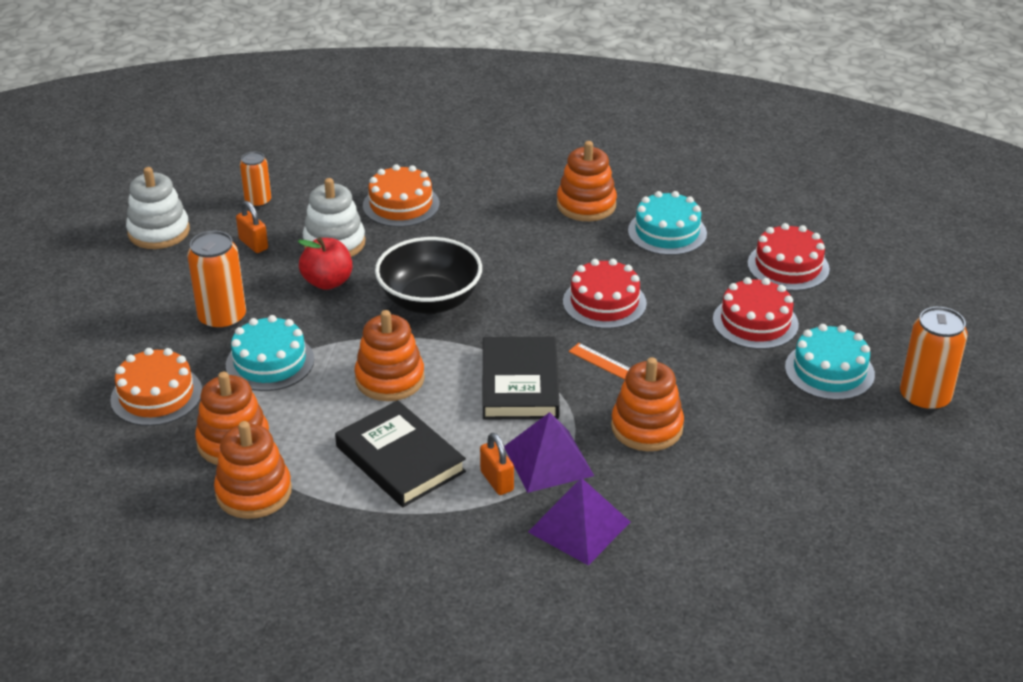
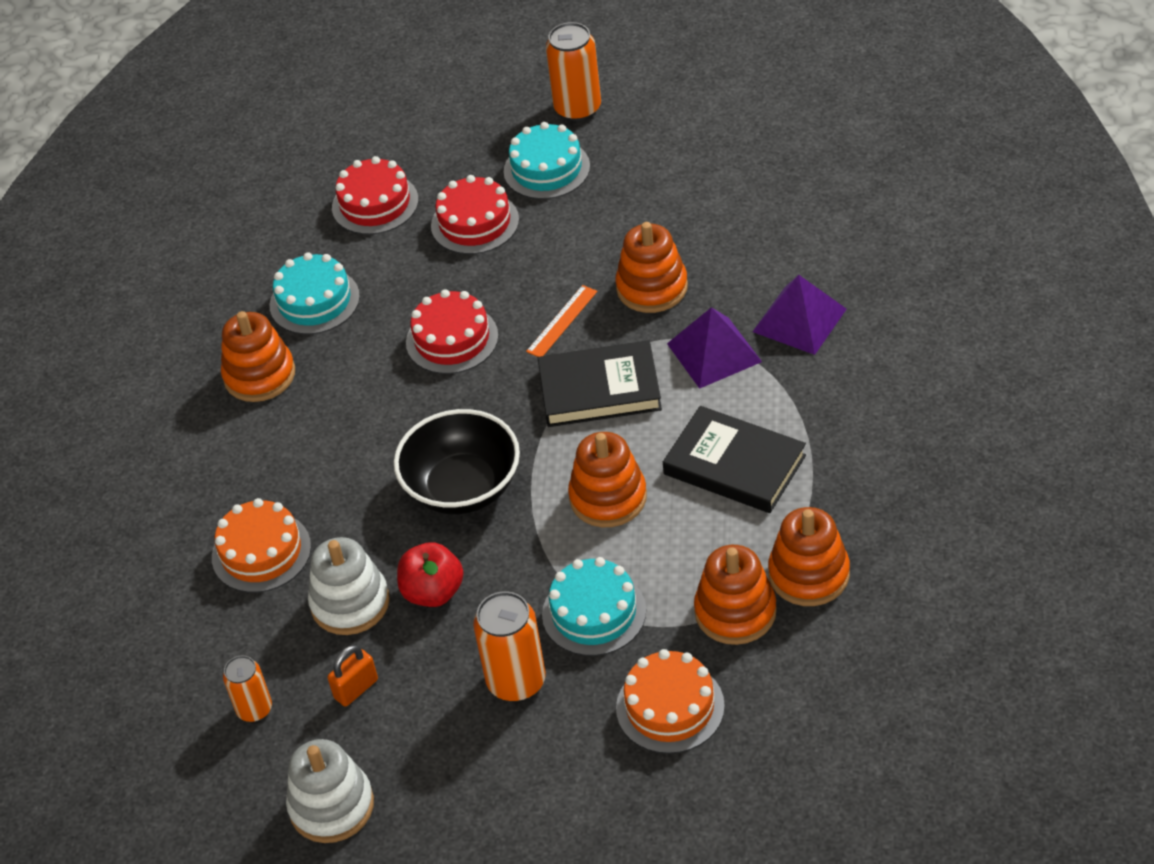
camera: 90 degrees left, 10 degrees up
(400, 459) = (734, 465): black book -> black book turned 75 degrees clockwise
(497, 481) = (751, 386): orange padlock -> none

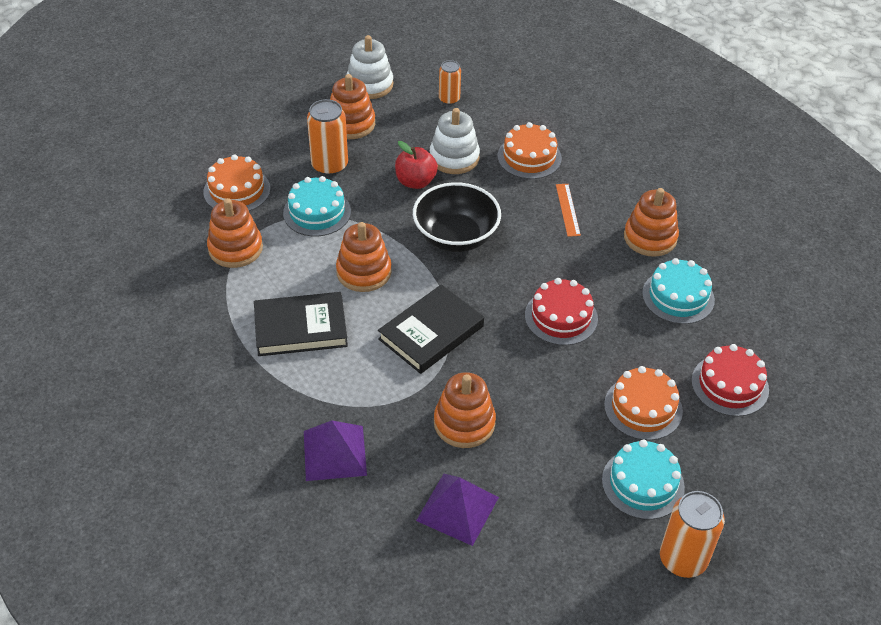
camera: 135 degrees right, 0 degrees up
(356, 689) = (409, 127): orange padlock -> none
(475, 223) = (643, 408): red cake -> orange cake
(562, 321) = (502, 365): orange ruler -> orange ruler (568, 209)
(714, 352) = (377, 396): purple pyramid -> purple pyramid (457, 509)
(809, 574) = (205, 287): orange stacking toy -> orange stacking toy (351, 124)

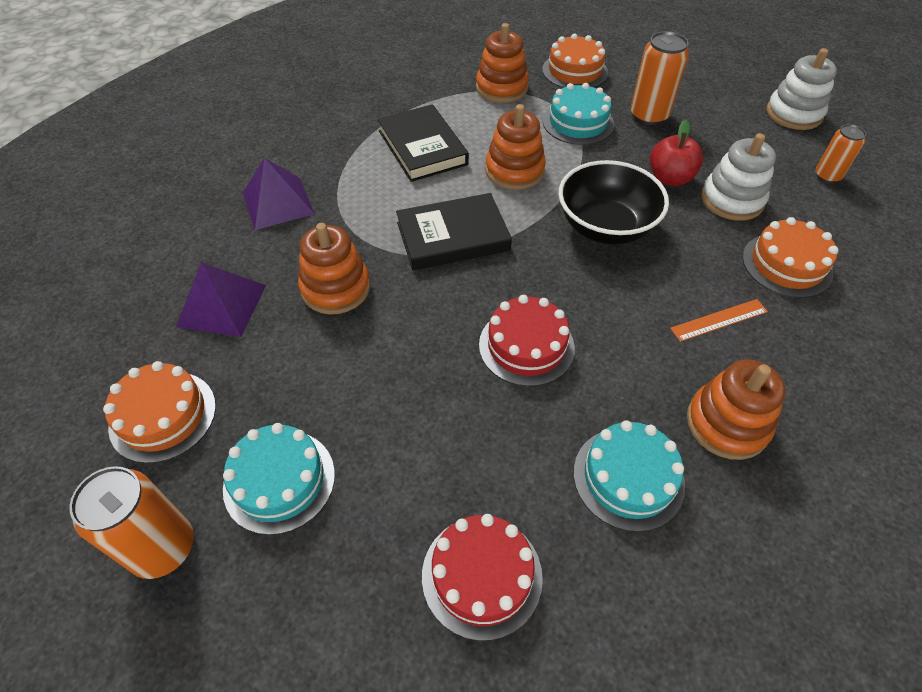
camera: 75 degrees right, 5 degrees up
(351, 124) = (721, 115): orange stacking toy -> none
(431, 333) = (453, 237): black book -> black book turned 45 degrees counterclockwise
(643, 408) = (405, 462): orange cake -> orange cake (163, 416)

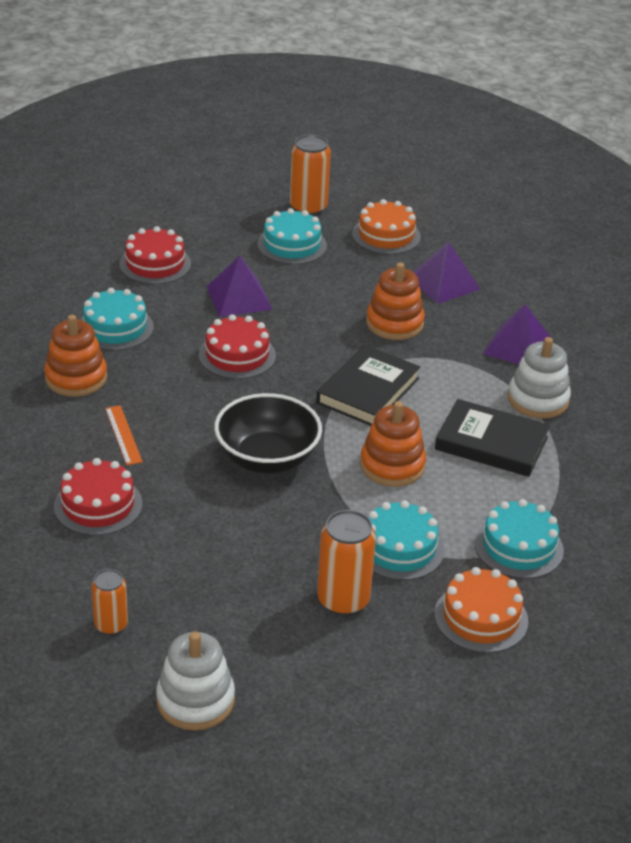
camera: 135 degrees right, 15 degrees down
(441, 429) = (239, 298): none -> purple pyramid
(501, 88) = (518, 547): orange stacking toy -> turquoise cake
(670, 178) = (256, 534): red apple -> none
(719, 320) = (123, 435): orange ruler -> orange ruler turned 45 degrees counterclockwise
(732, 200) = (184, 543): white stacking toy -> white stacking toy (538, 400)
(787, 265) = (98, 505): orange cake -> red cake

